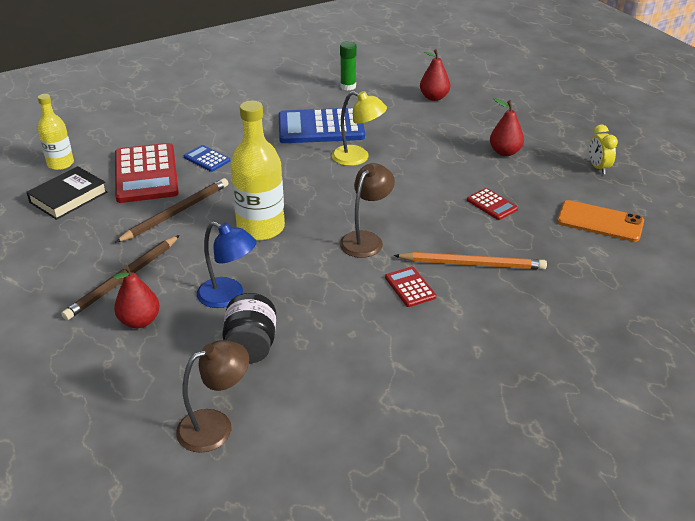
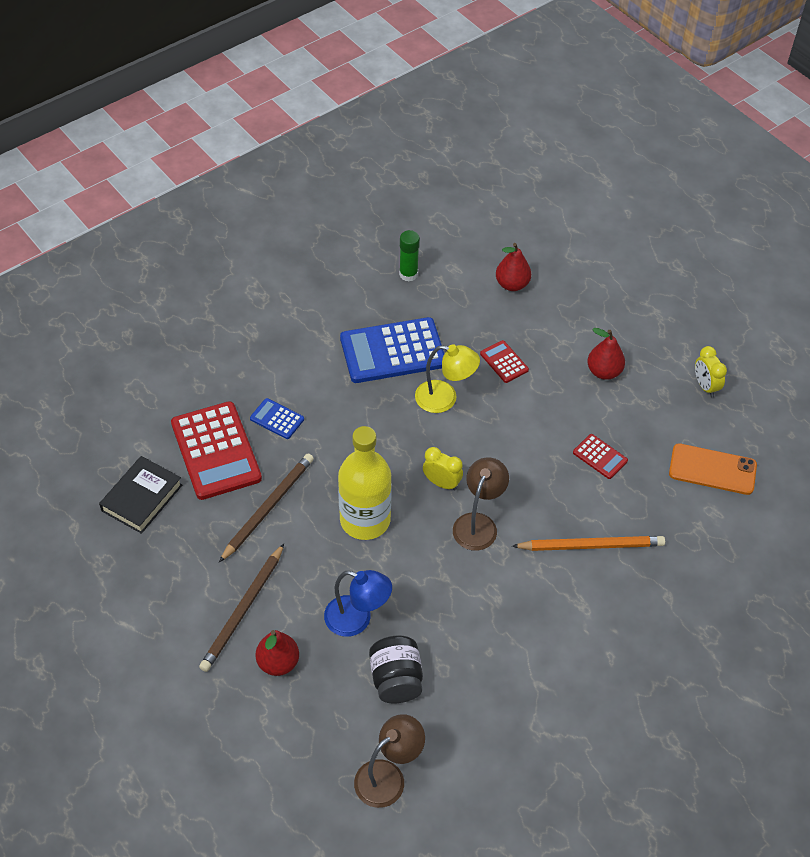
camera: 10 degrees left, 15 degrees up
(60, 164) = (113, 445): yellow bottle -> none
(339, 210) = (442, 483): none -> yellow clock
(410, 287) = (534, 585): red calculator -> red calculator (504, 362)

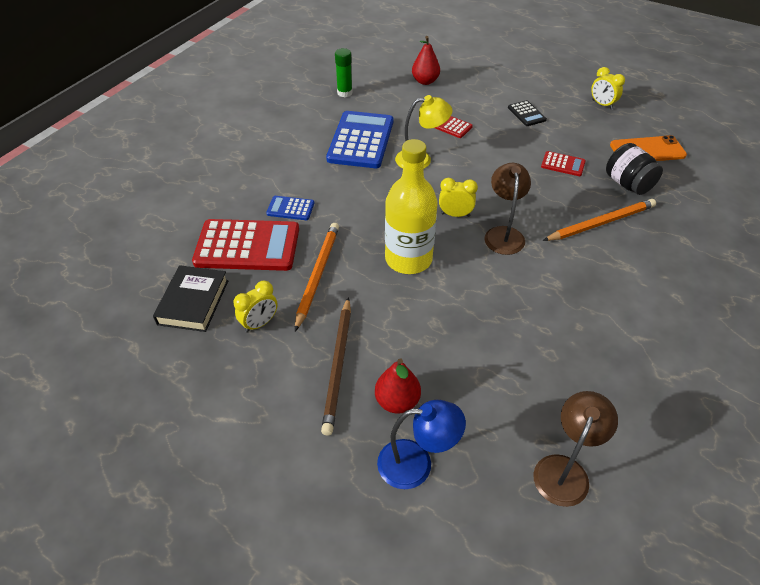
camera: 20 degrees left, 5 degrees down
(192, 542) = (260, 323): none -> yellow clock
(216, 451) = (247, 246): red calculator -> red calculator turned 45 degrees counterclockwise
(268, 507) = (317, 275): brown pencil -> orange pencil
(357, 619) = (449, 339): blue lamp -> blue lamp (416, 464)
(392, 351) = (361, 140): blue calculator -> blue calculator turned 135 degrees clockwise
(396, 680) = (515, 377): black jar -> black jar (628, 184)
(604, 372) = (526, 114): red pear -> black calculator

